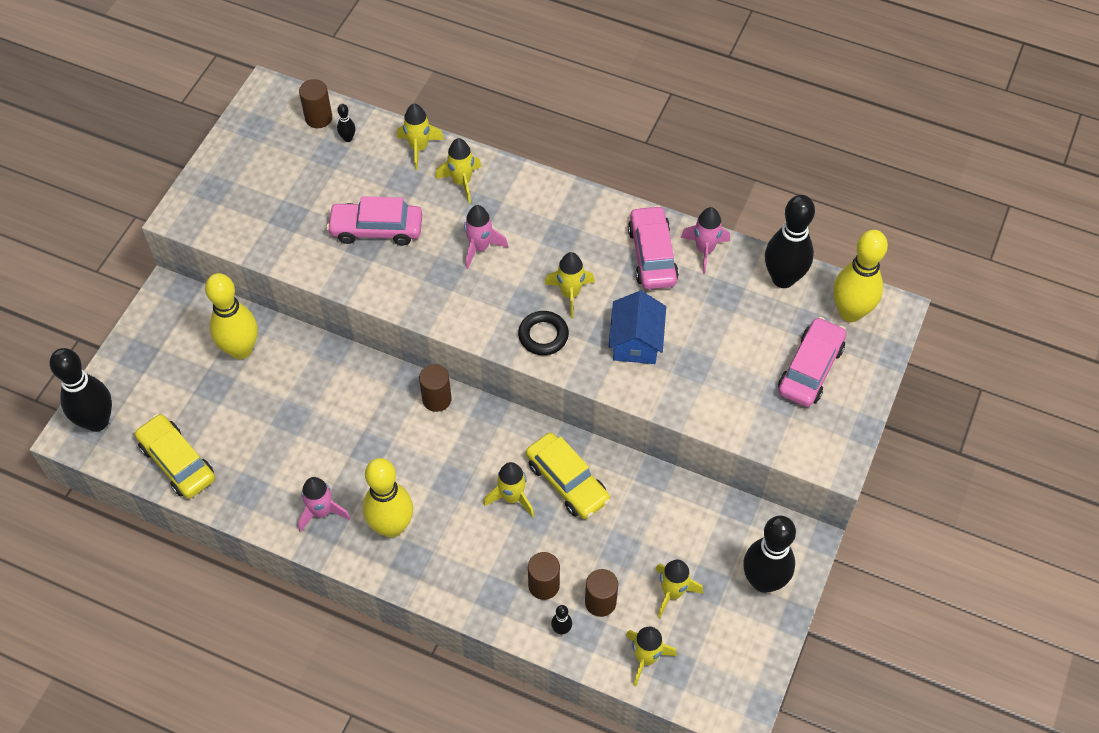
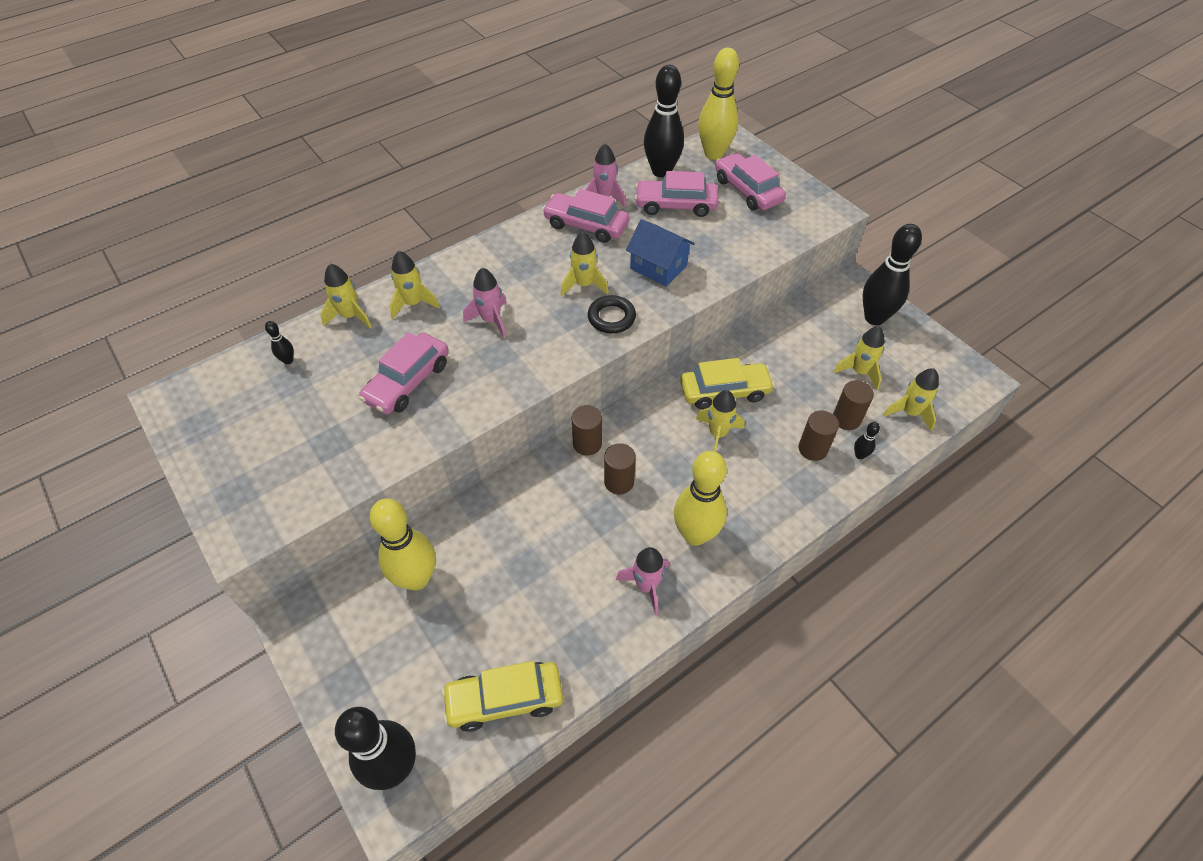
camera: 60 degrees left, 5 degrees down
(318, 118) = (242, 372): brown cylinder -> brown cylinder (619, 482)
(738, 315) = (675, 205): none -> pink car

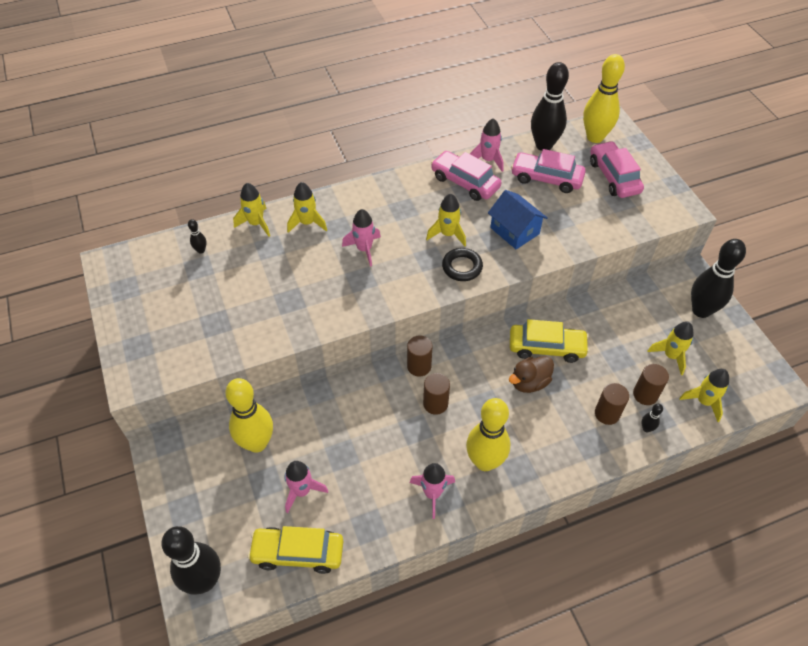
camera: 15 degrees right, 0 degrees up
(408, 382) = (286, 287): pink car -> none
(489, 622) = (302, 491): none -> pink rocket
(717, 434) = (529, 382): yellow rocket -> brown duck

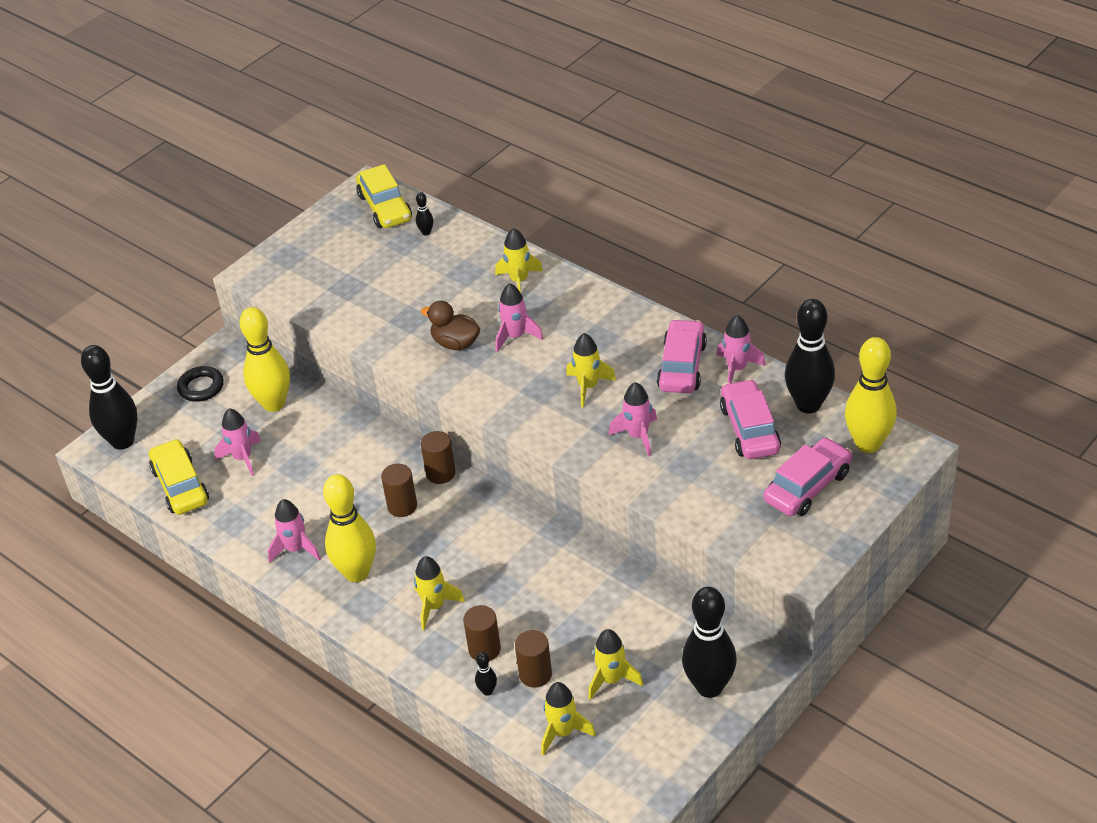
camera: 65 degrees right, 10 degrees down
(256, 223) = (489, 248): yellow rocket -> yellow rocket (434, 606)
(462, 267) = (548, 417): black ring -> black ring (201, 387)
(514, 231) = (638, 436): blue house -> pink rocket
(529, 382) = (482, 568): brown duck -> brown duck (455, 343)
(546, 347) = (541, 564): yellow car -> yellow car (385, 207)

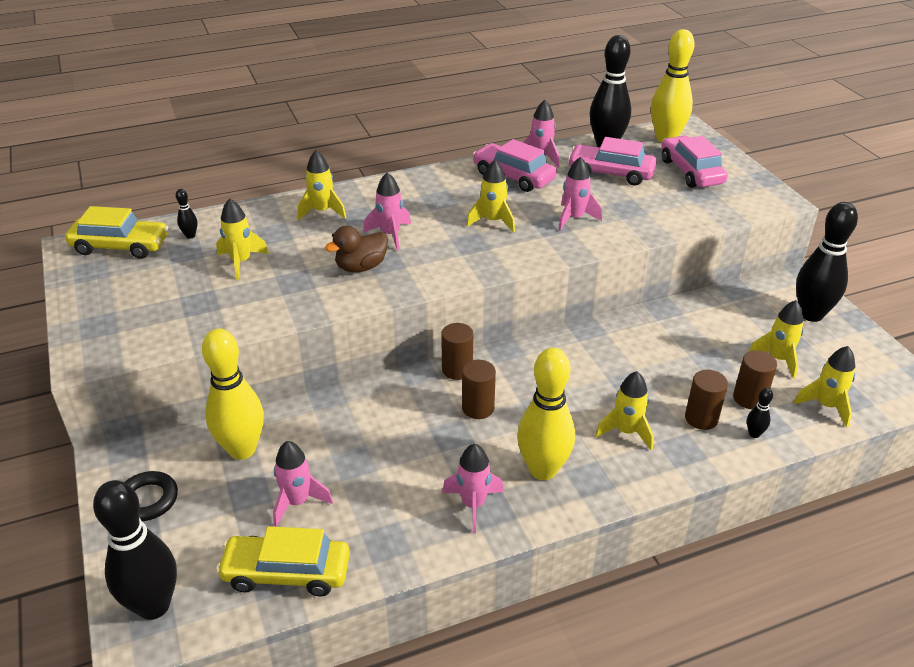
camera: 65 degrees left, 5 degrees down
(412, 278) = (241, 262): none -> yellow rocket

